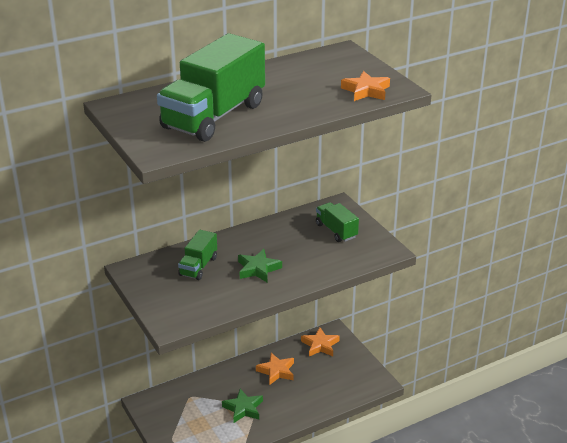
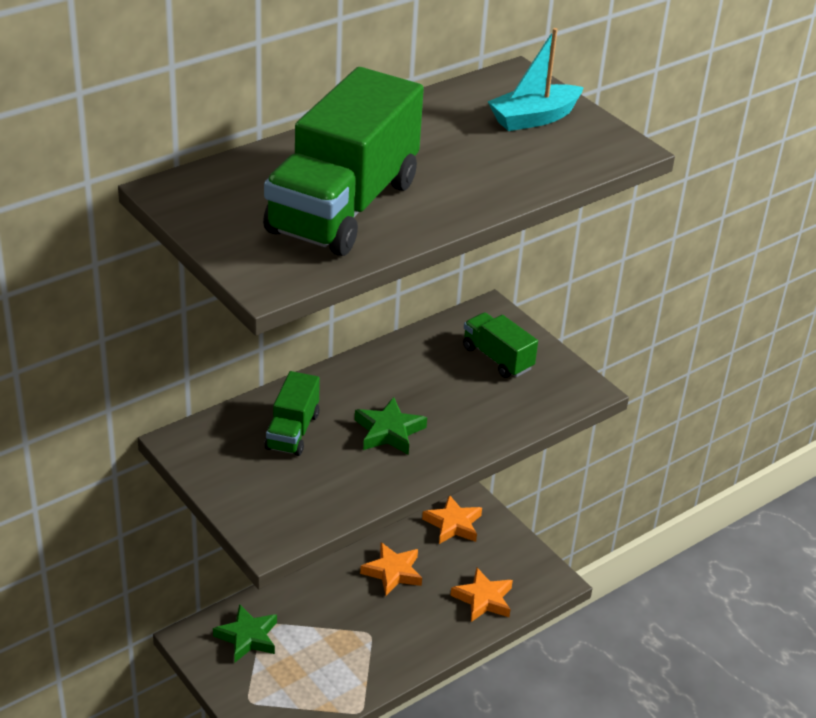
camera: 10 degrees left, 5 degrees up
(243, 408) = (352, 638): green star -> green star (247, 637)
(347, 72) = (534, 118): none -> turquoise boat
(366, 91) = (573, 152): orange star -> orange star (483, 599)

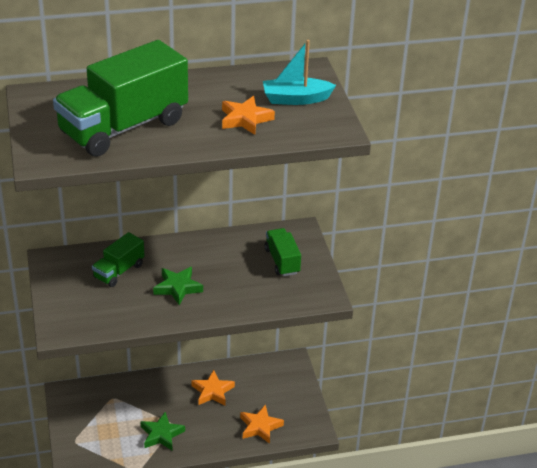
camera: 25 degrees right, 0 degrees up
(247, 637) = (98, 402): green star -> green star (161, 434)
(453, 524) = (271, 373): orange star -> orange star (245, 119)

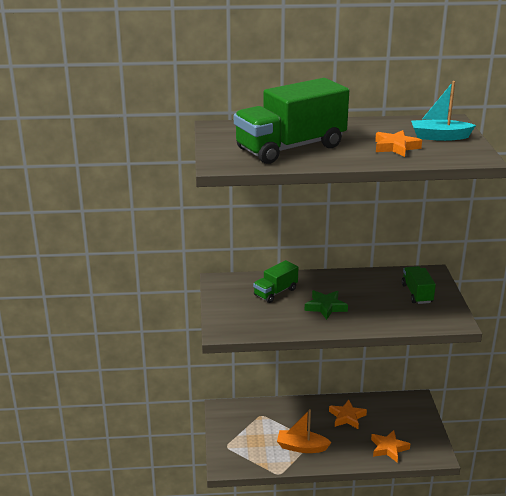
camera: 10 degrees right, 10 degrees down
(161, 434) = (301, 447): green star -> orange boat

